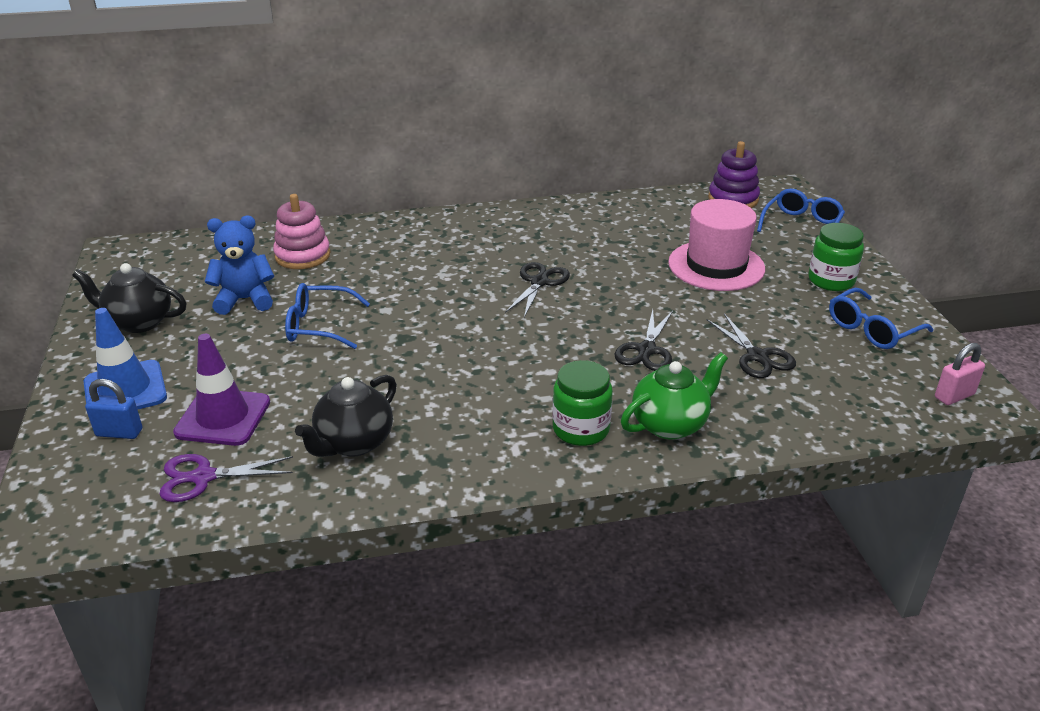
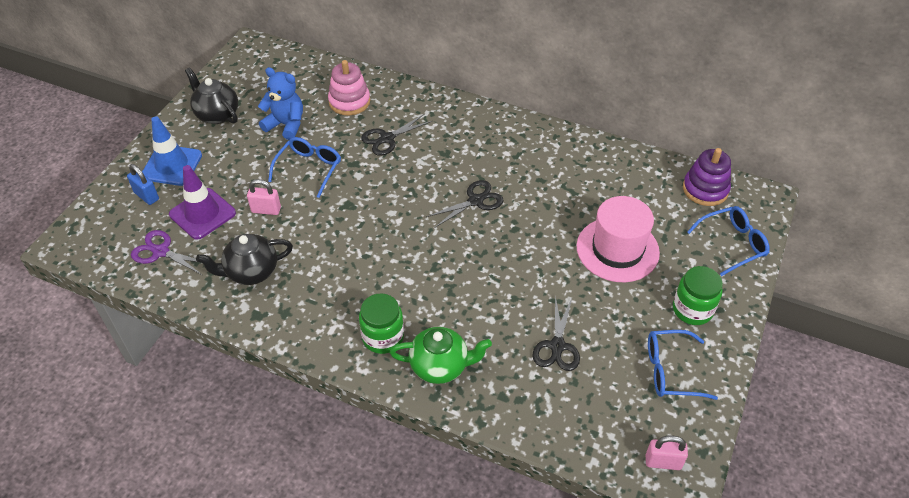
camera: 35 degrees right, 15 degrees up
(307, 380) = (266, 210): none -> pink padlock
(319, 326) = (309, 169): blue glasses -> blue glasses turned 75 degrees clockwise
(646, 350) = (487, 298): black scissors -> black scissors (387, 138)

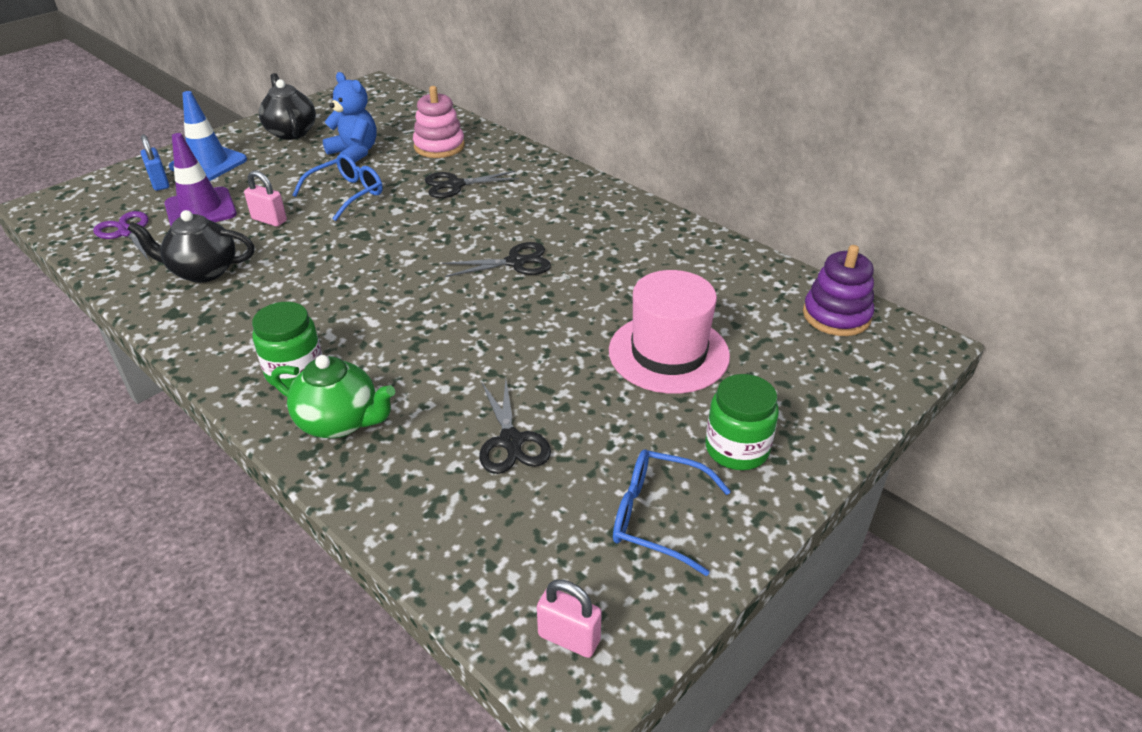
camera: 20 degrees right, 10 degrees down
(557, 346) = (511, 441): black scissors -> black scissors turned 45 degrees counterclockwise
(732, 244) = (843, 385): blue glasses -> none

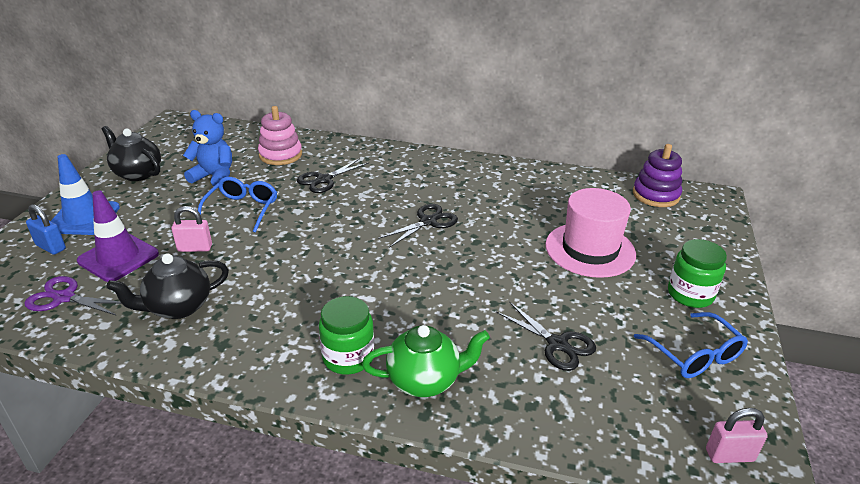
camera: 30 degrees left, 5 degrees down
(657, 517) = (694, 355): blue glasses -> blue glasses turned 105 degrees counterclockwise

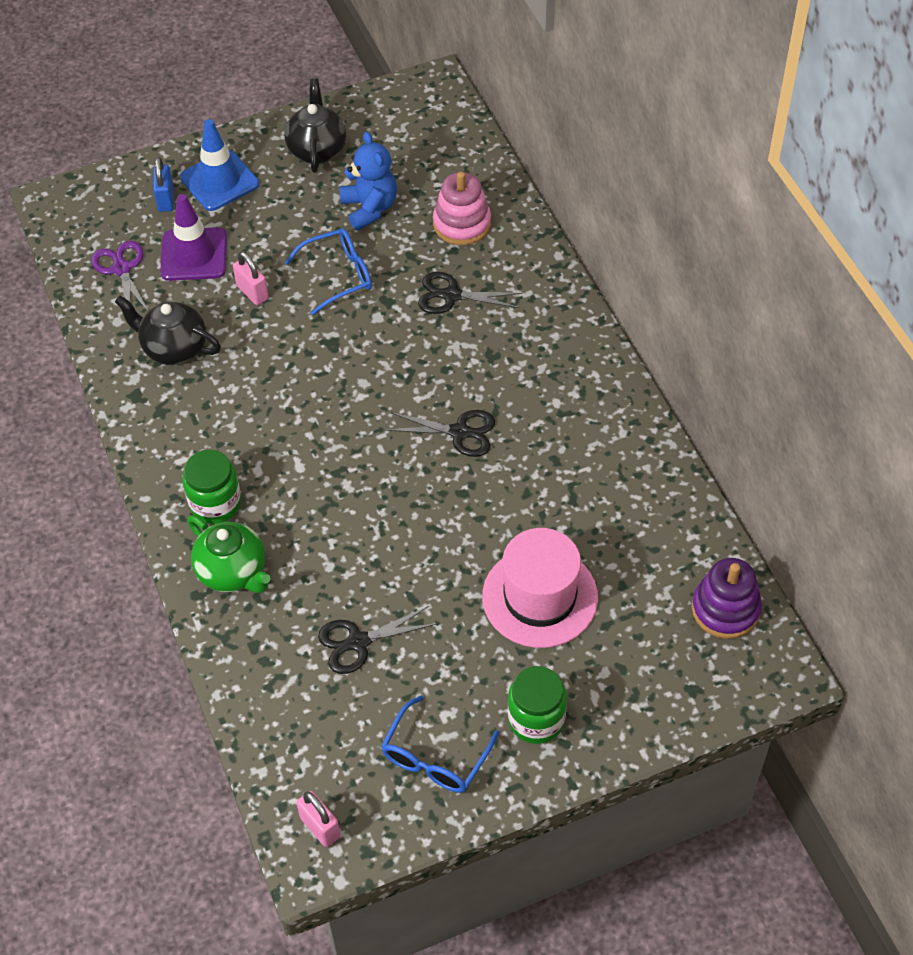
camera: 55 degrees right, 20 degrees up
(557, 344) = (358, 642): black scissors -> black scissors turned 60 degrees clockwise

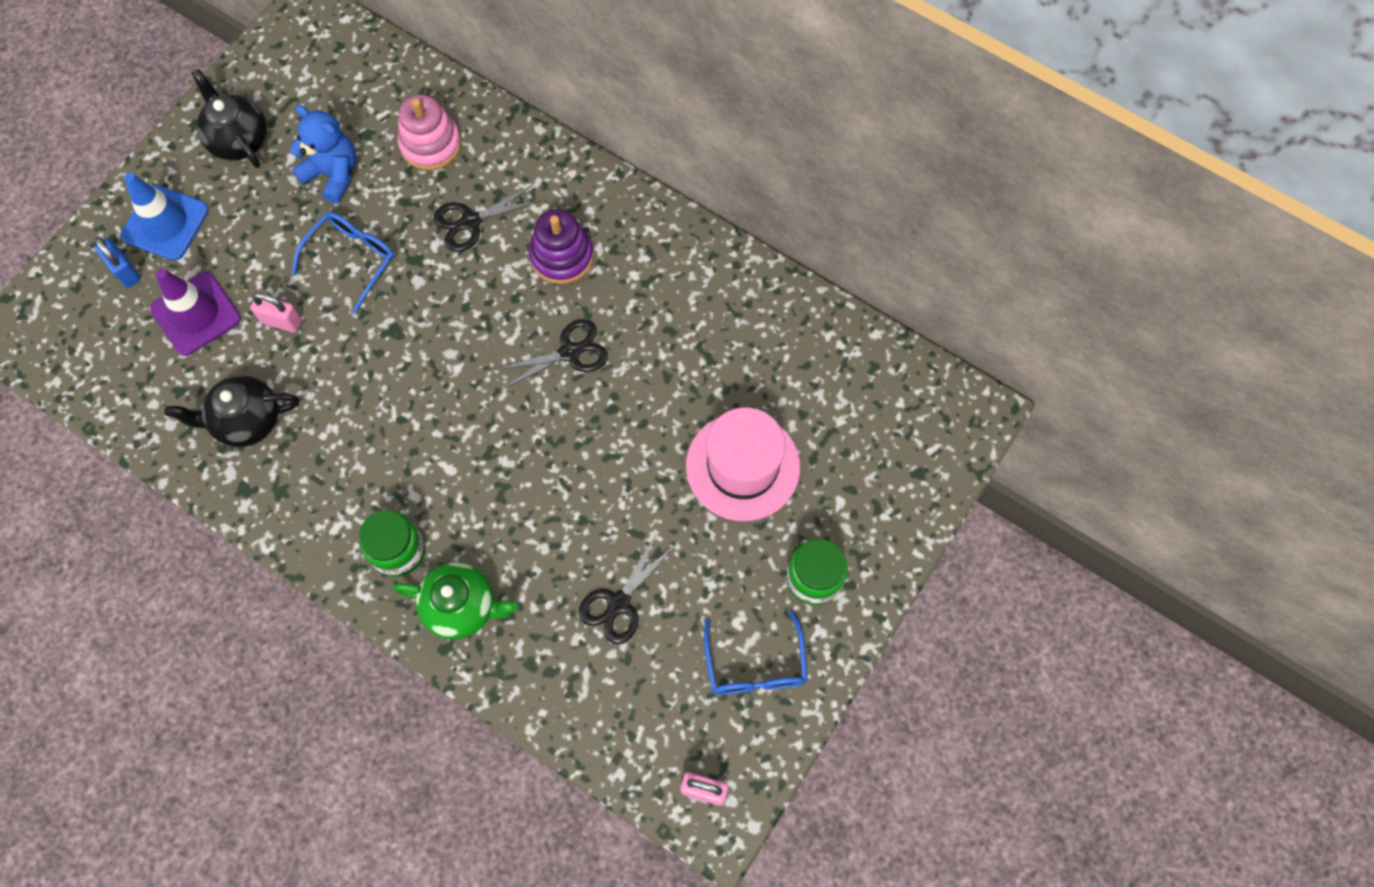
camera: 35 degrees left, 15 degrees up
(121, 269) = (134, 368): purple scissors -> none
(725, 609) = (898, 385): purple stacking toy -> purple stacking toy (562, 256)

